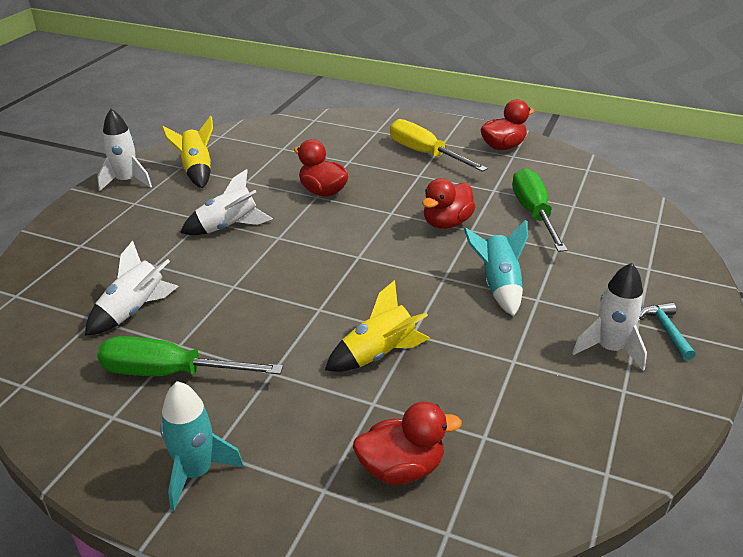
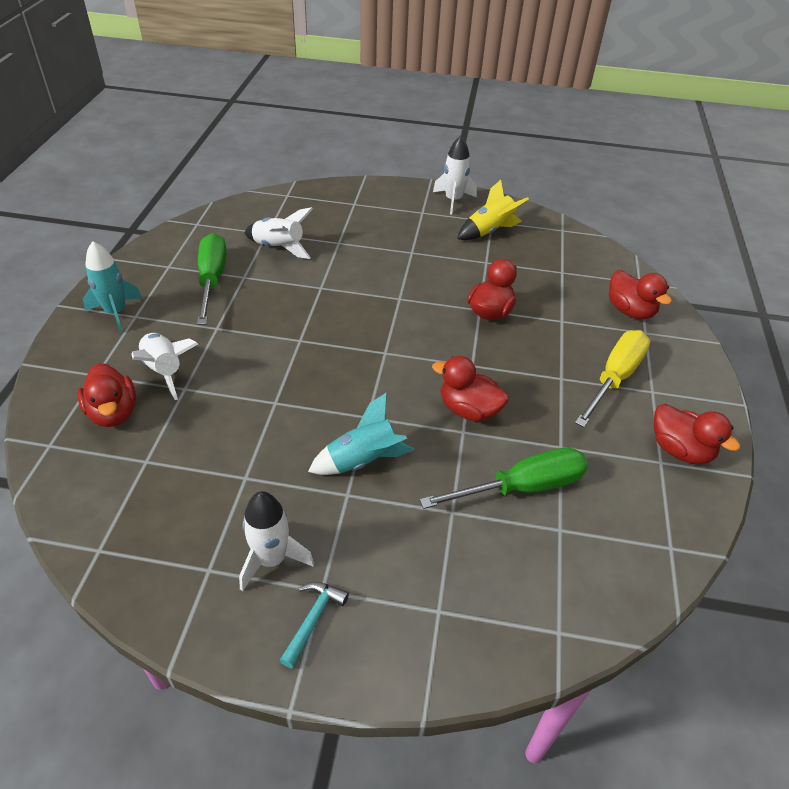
camera: 75 degrees right, 10 degrees up
(228, 227) = (404, 267): white rocket -> white rocket (165, 370)
(349, 131) = (630, 311): none -> red duck
(378, 354) = (244, 384): yellow rocket -> none
(666, 330) = (313, 619): turquoise hammer -> turquoise hammer turned 45 degrees counterclockwise

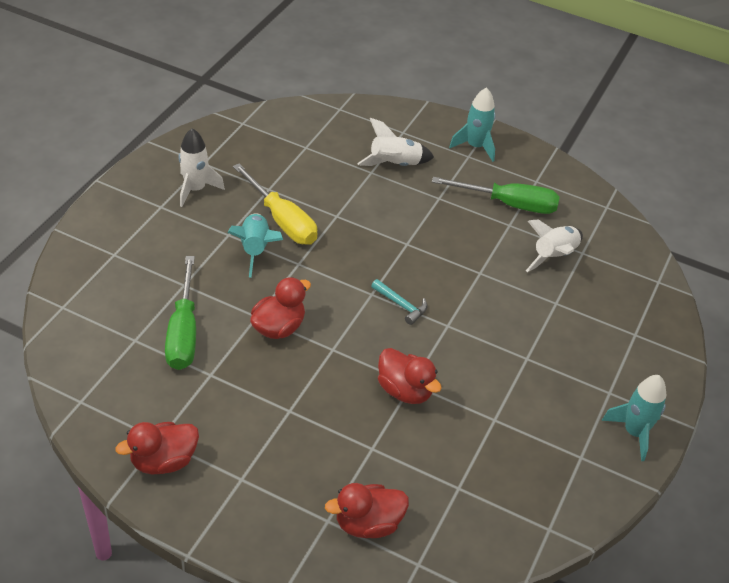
camera: 105 degrees right, 0 degrees up
(113, 413) = (358, 137): red duck -> none
(313, 619) = (143, 199): turquoise hammer -> turquoise hammer (401, 305)
(453, 200) = (634, 432): white rocket -> turquoise rocket
(489, 231) = (558, 446): yellow rocket -> none
(614, 378) = (272, 454): yellow screwdriver -> yellow screwdriver (282, 220)

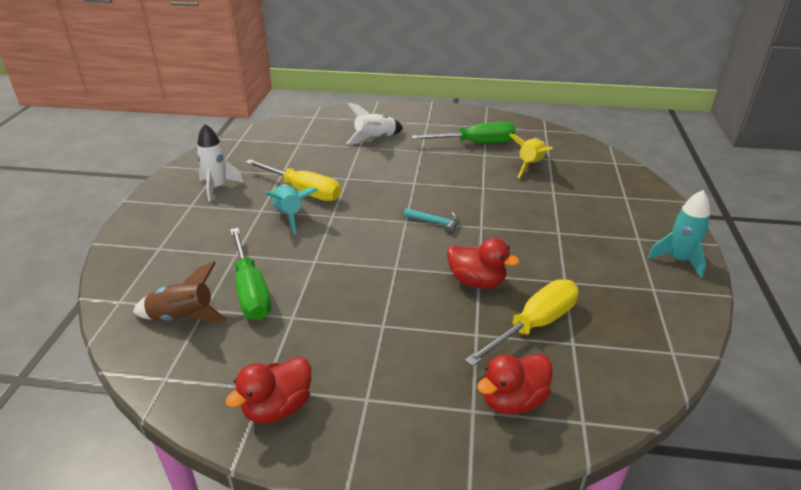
camera: 15 degrees left, 10 degrees down
(113, 343) = (183, 317): none -> brown rocket
(278, 327) = (339, 264): red duck -> none
(433, 457) = (534, 325): none -> yellow screwdriver
(475, 146) = (429, 117): turquoise rocket -> none
(554, 256) = (530, 165): white rocket -> yellow rocket

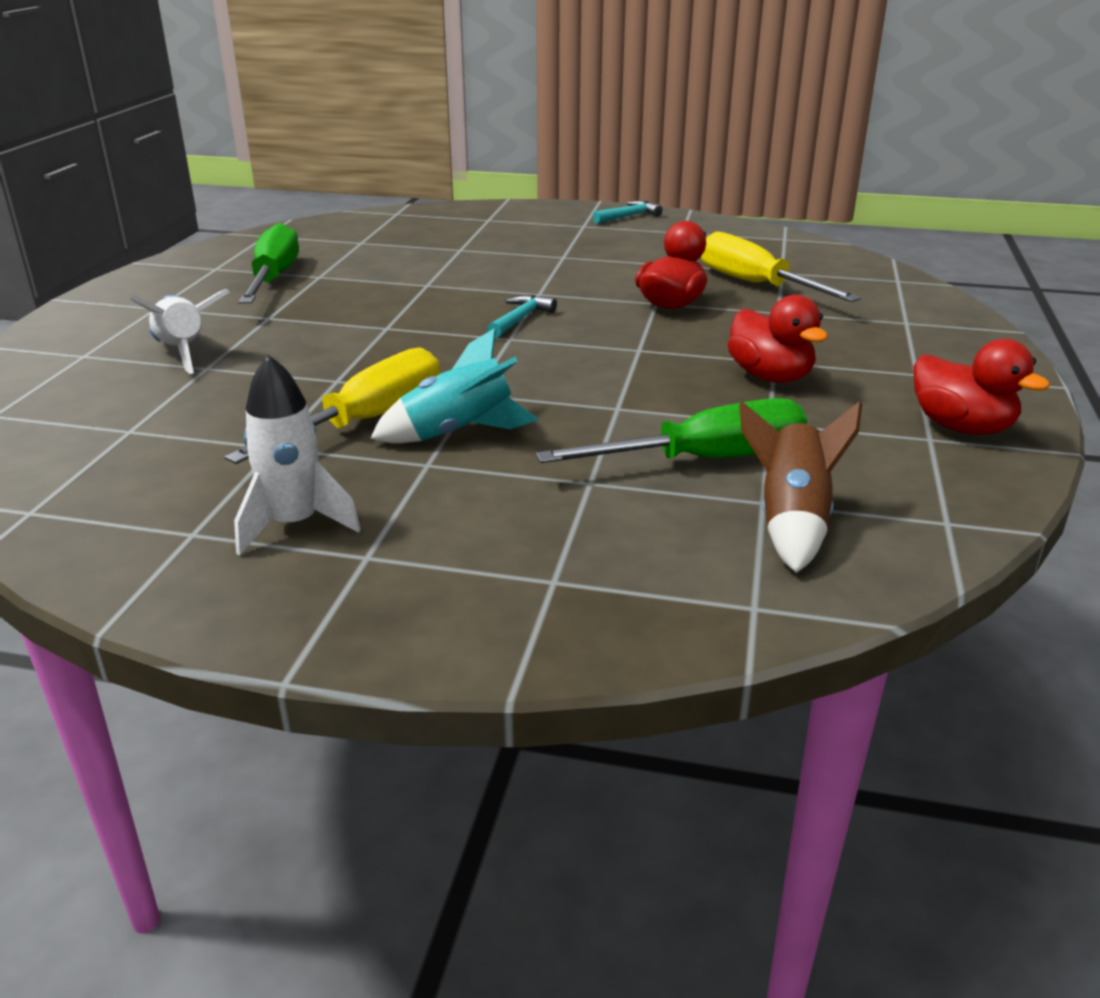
camera: 85 degrees left, 5 degrees down
(513, 401) = (883, 304): red duck -> red duck (770, 376)
(530, 165) = (375, 253): yellow rocket -> none
(679, 260) = (629, 216): turquoise rocket -> turquoise hammer

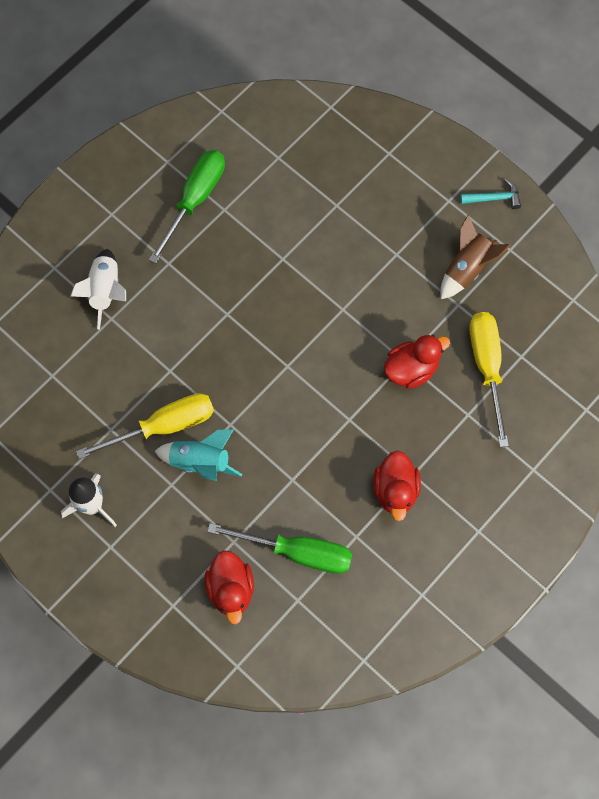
camera: 30 degrees right, 40 degrees up
(520, 319) = (308, 342): turquoise hammer -> none
(791, 521) = (297, 621): brown rocket -> brown rocket (467, 268)
(961, 427) = (447, 594): red duck -> red duck (231, 589)

